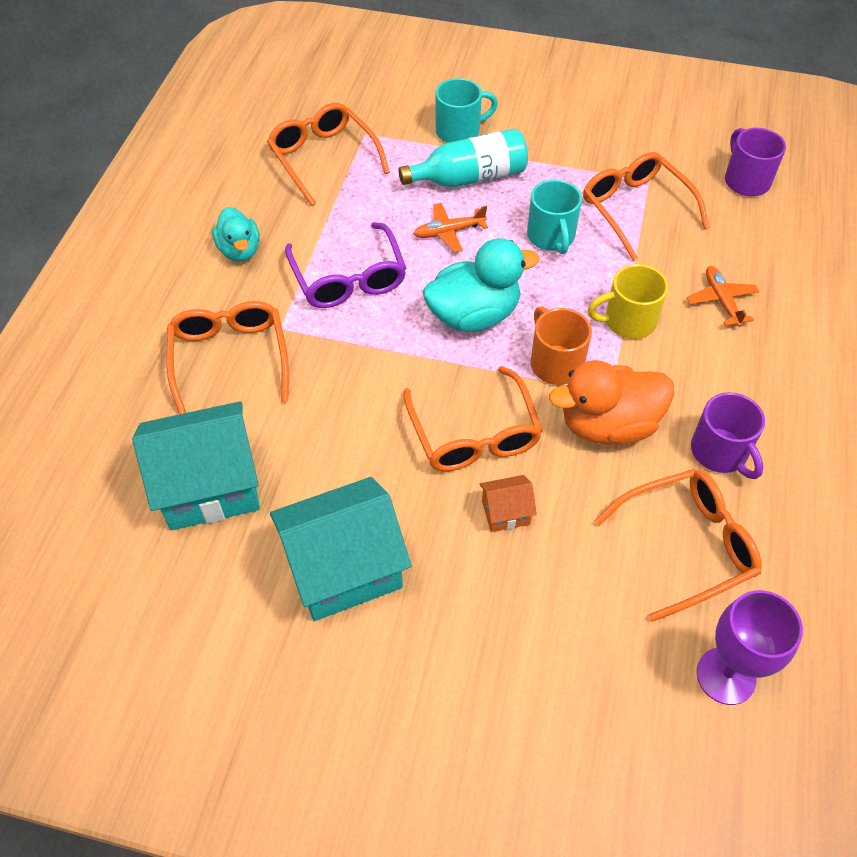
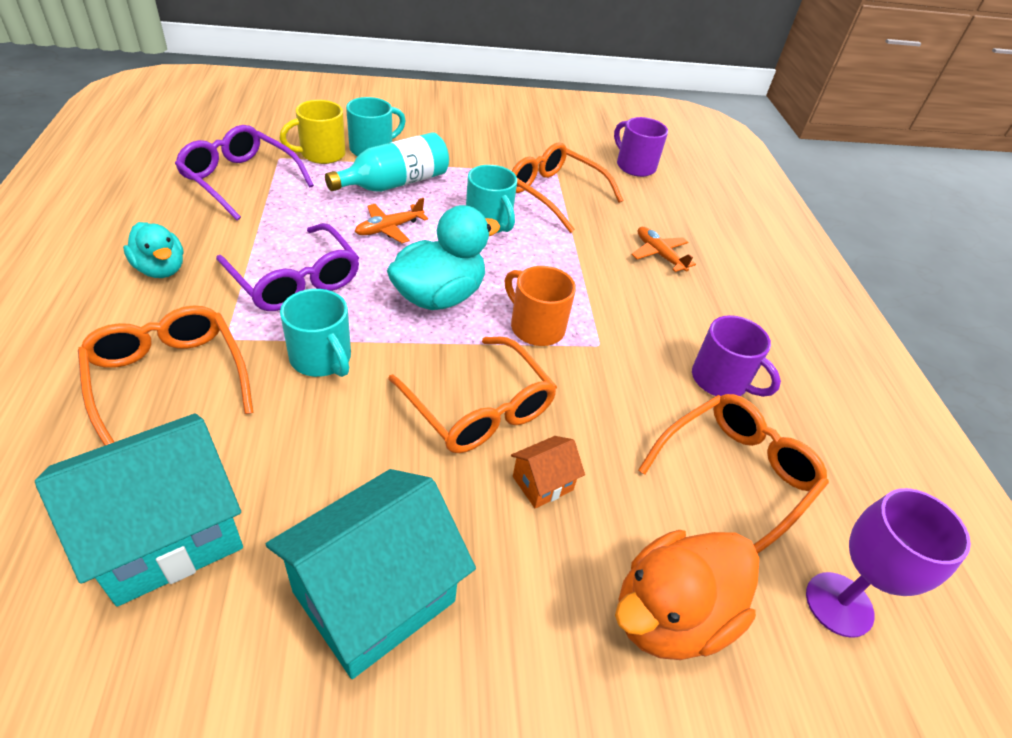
camera: 25 degrees left, 10 degrees down
(324, 159) = (241, 180): orange glasses -> purple glasses
(353, 361) = (322, 359): none -> turquoise mug
(608, 425) = (609, 375): orange duck -> orange duck (670, 615)
(628, 321) = (587, 282): yellow mug -> yellow mug (321, 154)

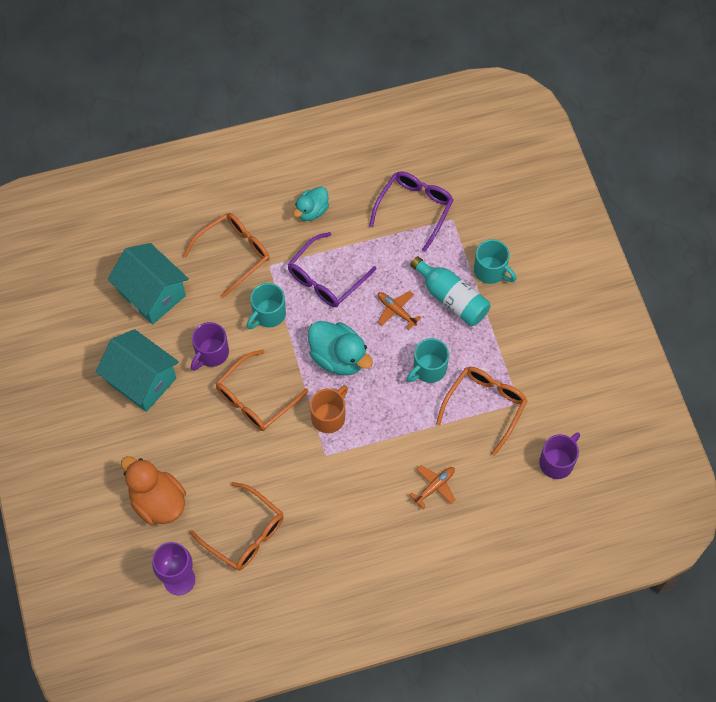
camera: 85 degrees right, 20 degrees up
(321, 154) = (468, 241): yellow mug -> none
(542, 483) = (215, 438): orange house -> none
(721, 380) = (316, 528): purple mug -> purple mug (211, 353)

